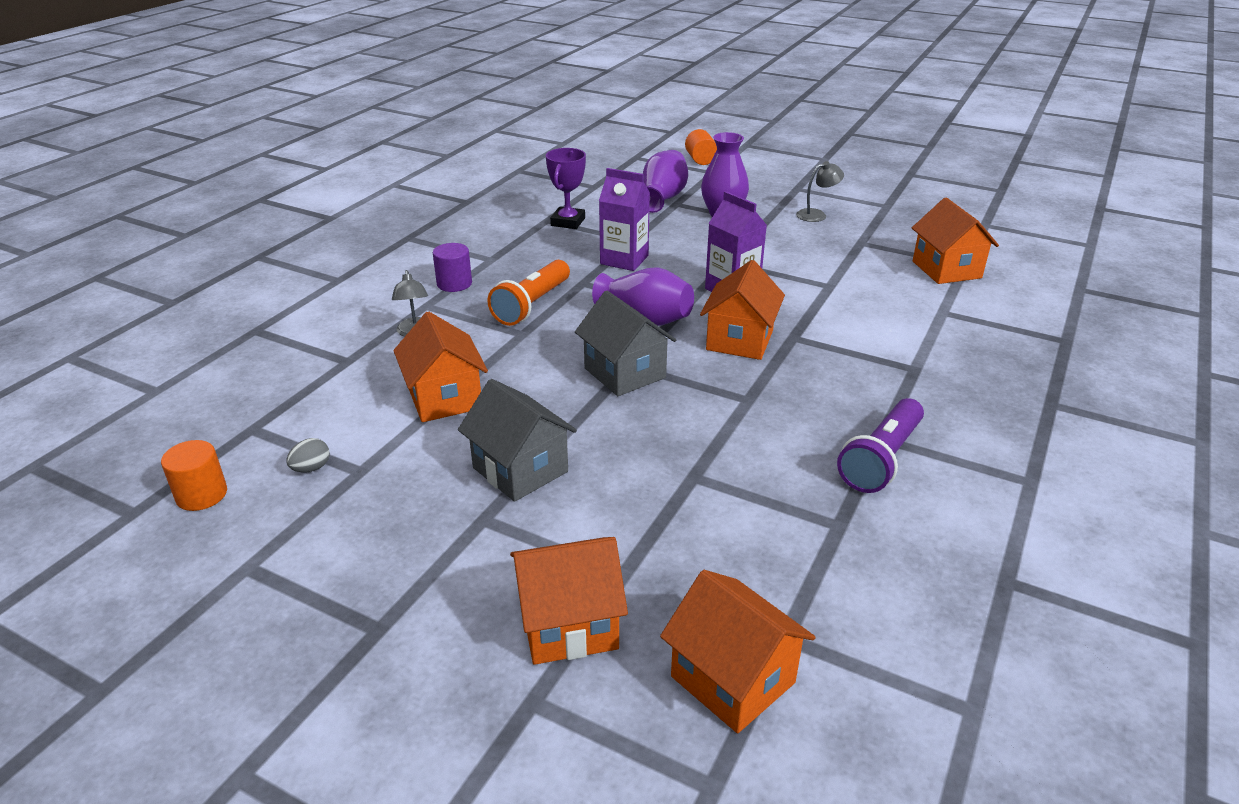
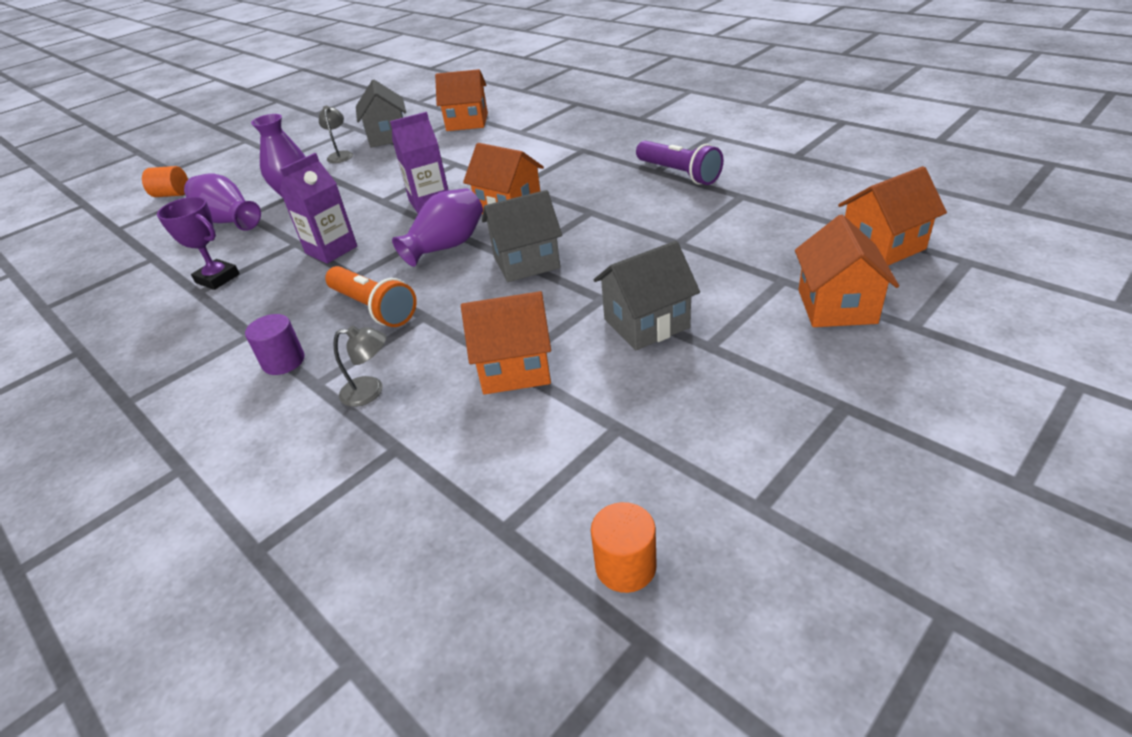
camera: 70 degrees left, 5 degrees up
(311, 468) = (602, 466): grey egg -> none
(875, 229) = (388, 137): none -> grey house

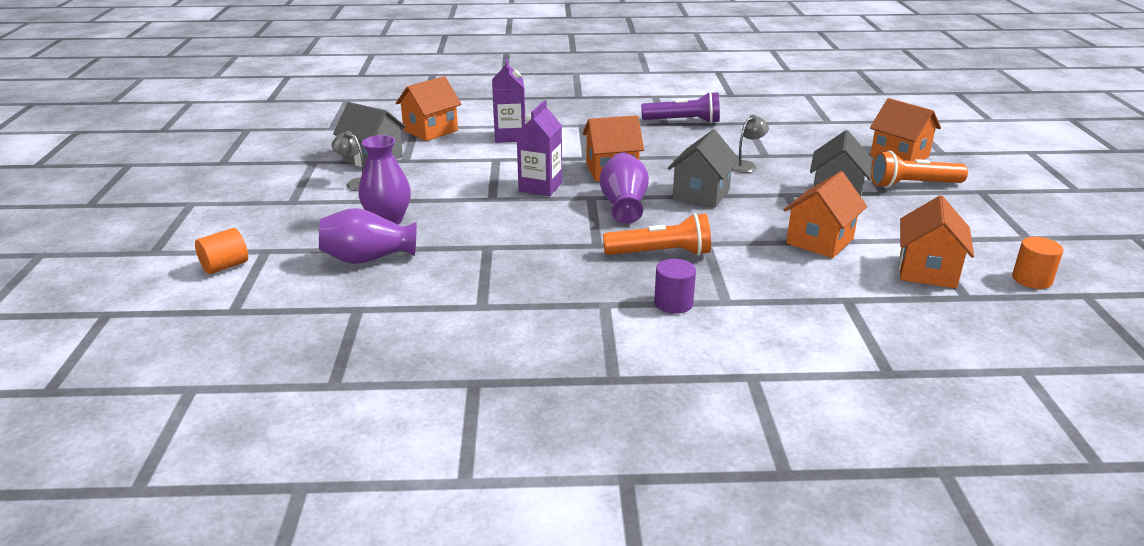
camera: 50 degrees left, 10 degrees down
(217, 278) = (476, 292): purple trophy -> none
(331, 250) = (534, 239): purple carton -> purple carton (510, 136)
(371, 391) = (769, 287): grey lamp -> grey lamp (746, 165)
(767, 352) = (912, 185): none -> orange flashlight
(882, 246) = (864, 125): orange house -> orange house (927, 271)

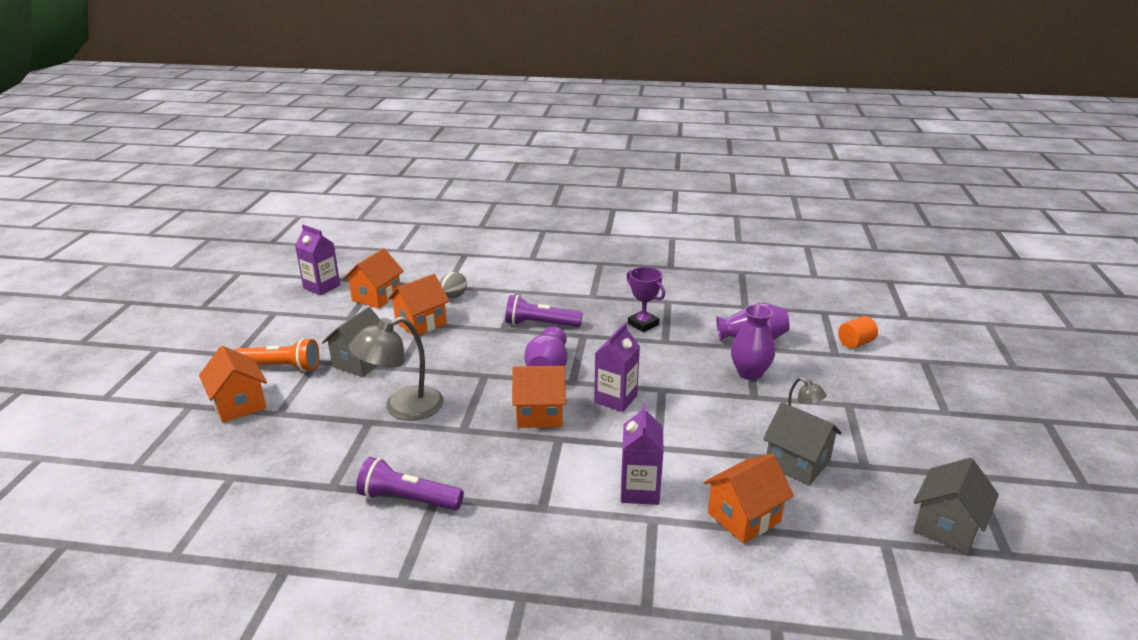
camera: 170 degrees left, 0 degrees up
(518, 266) = (643, 324): none -> purple trophy
(661, 253) = (540, 324): orange flashlight -> purple flashlight
(673, 303) = (550, 293): purple cylinder -> none
(701, 194) = (473, 375): grey house -> grey house (946, 526)
(746, 165) = (402, 408): grey lamp -> grey lamp, size x1.99
(817, 282) = (453, 296): none -> grey egg
(1031, 279) = (322, 287): orange cylinder -> purple carton

